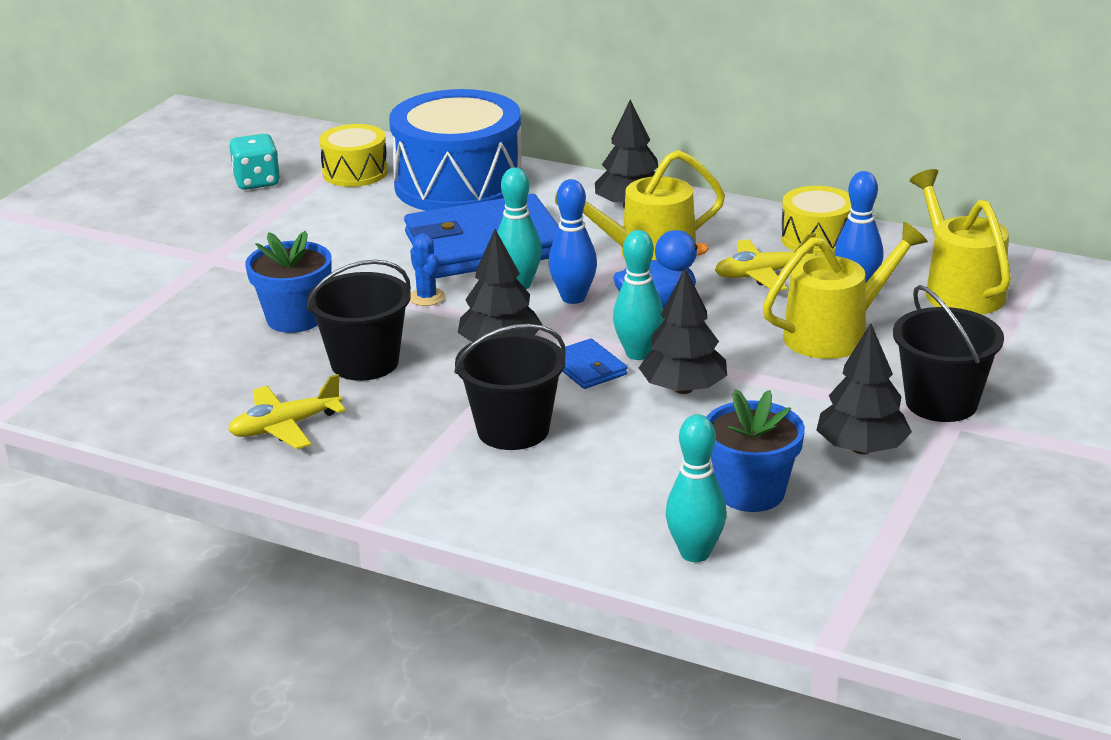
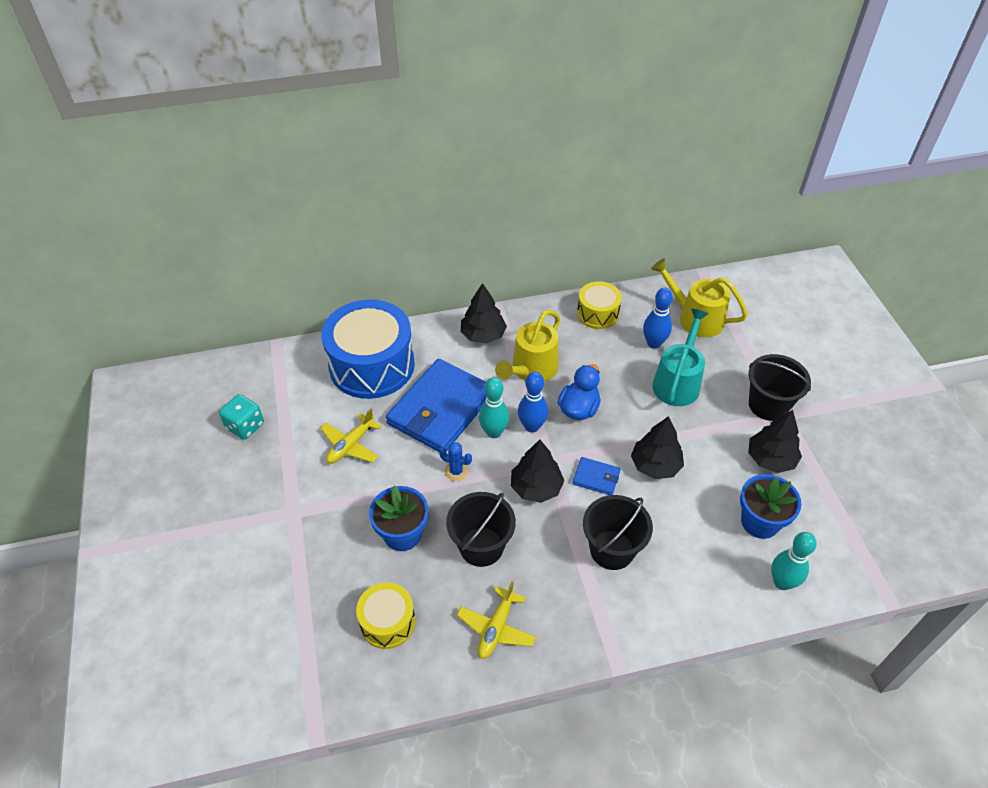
camera: 40 degrees left, 20 degrees up
(355, 172) = (298, 386): yellow drum -> yellow drum (387, 622)
(638, 353) = (608, 451): turquoise bowling pin -> none
(762, 274) = (601, 355): yellow plane -> yellow plane (351, 445)
(835, 334) = (677, 382): yellow watering can -> turquoise watering can

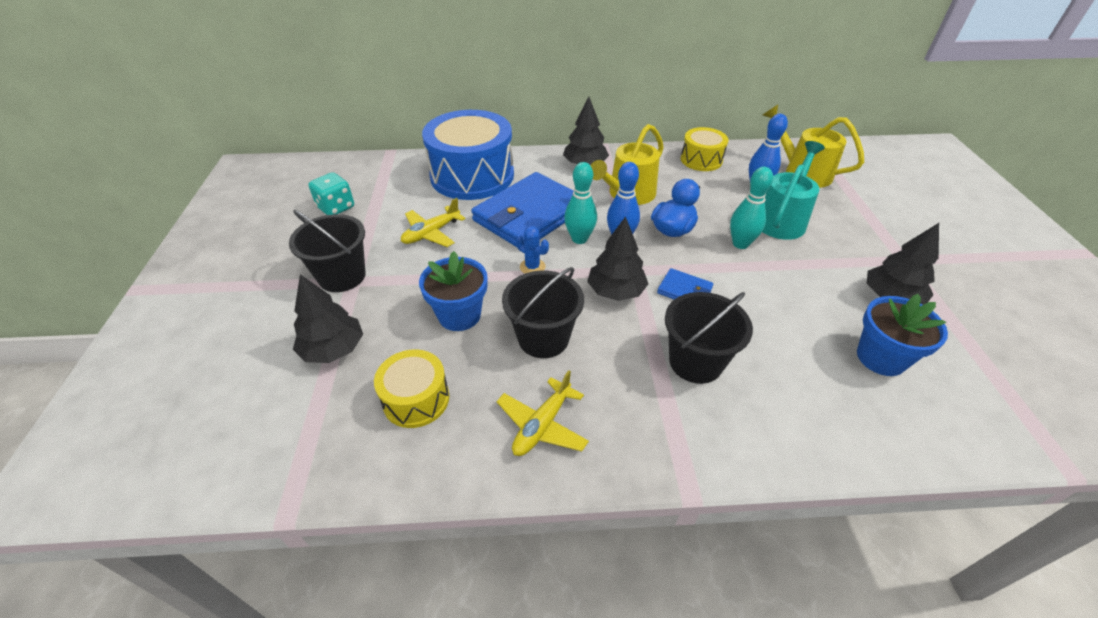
camera: 10 degrees right, 5 degrees down
(655, 465) = (753, 287): black tree -> black tree (333, 349)
(768, 405) = (884, 249): black bucket -> black bucket (342, 276)
(782, 582) = (914, 428): turquoise bowling pin -> turquoise bowling pin (740, 244)

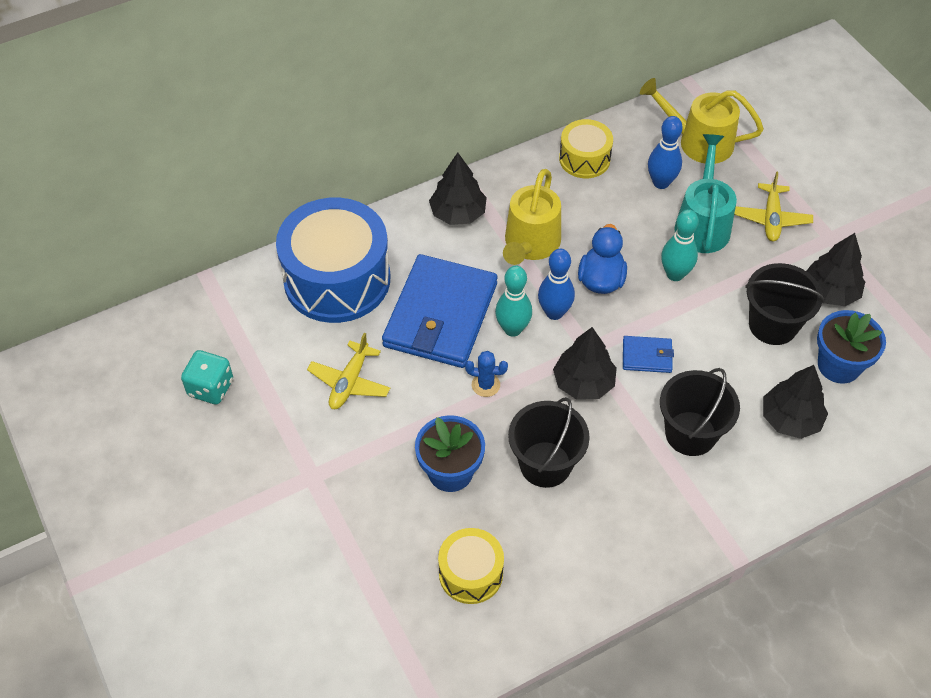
camera: 25 degrees left, 10 degrees up
(333, 349) = (355, 558): black tree -> black tree (790, 419)
(342, 276) = (295, 475): black bucket -> black bucket (772, 325)
(542, 425) = (594, 550): yellow plane -> yellow plane (771, 218)

